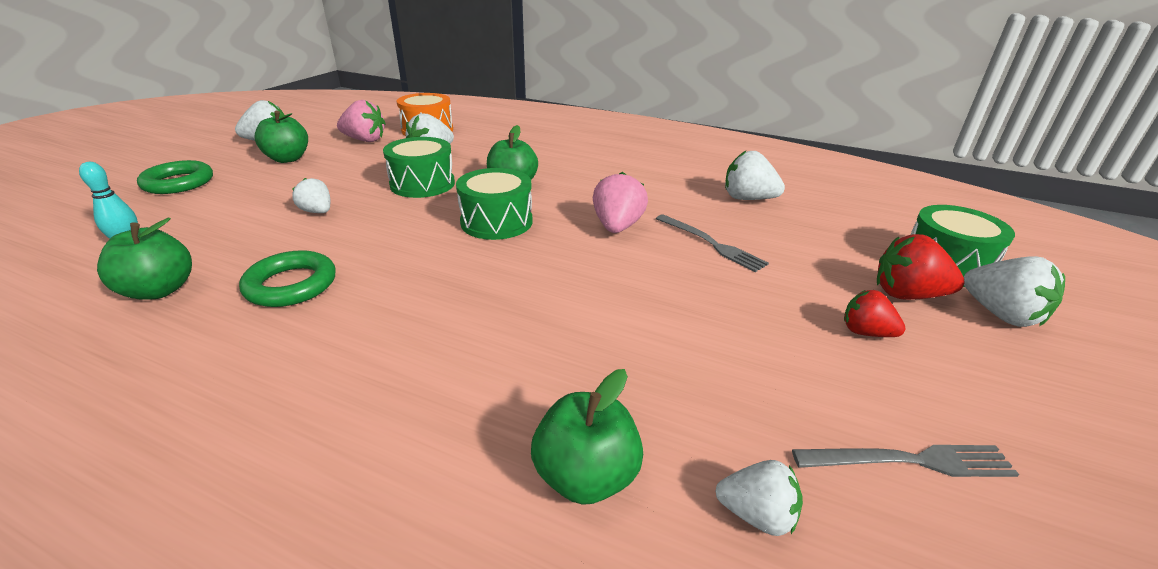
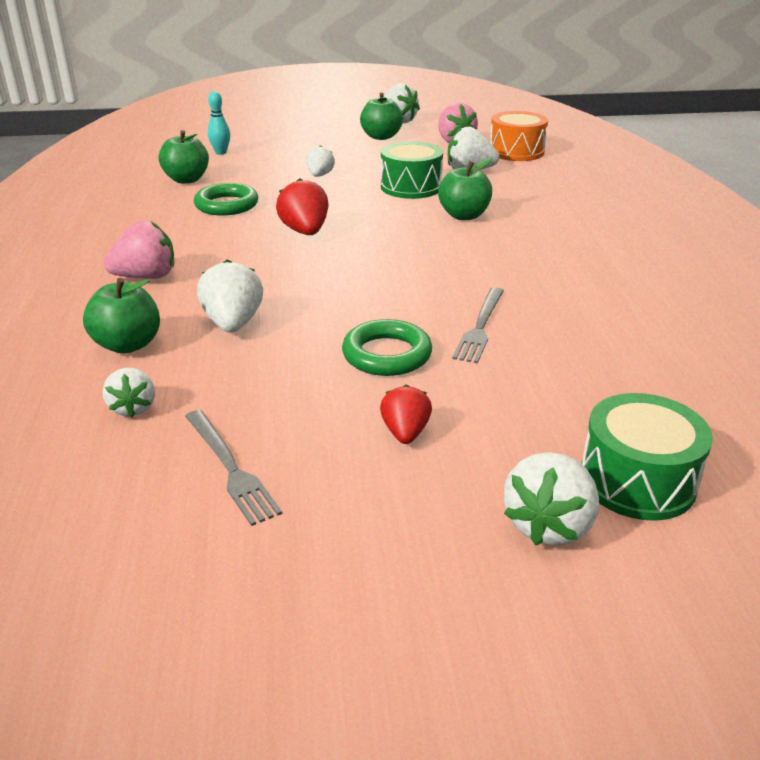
camera: 60 degrees right, 0 degrees up
(178, 183) = (302, 129): green ring -> green ring (387, 354)
(496, 222) = (388, 231): green drum -> none
(617, 227) = (450, 277): pink strawberry -> pink strawberry (146, 277)
(747, 199) = (623, 327): white strawberry -> white strawberry (233, 324)
(907, 295) = (516, 454): red strawberry -> red strawberry (305, 232)

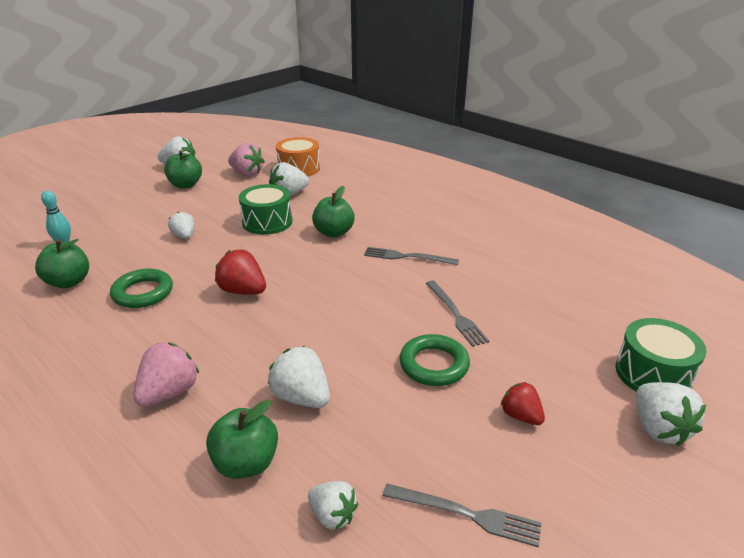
camera: 40 degrees left, 0 degrees up
(510, 261) = (407, 257): none -> grey fork

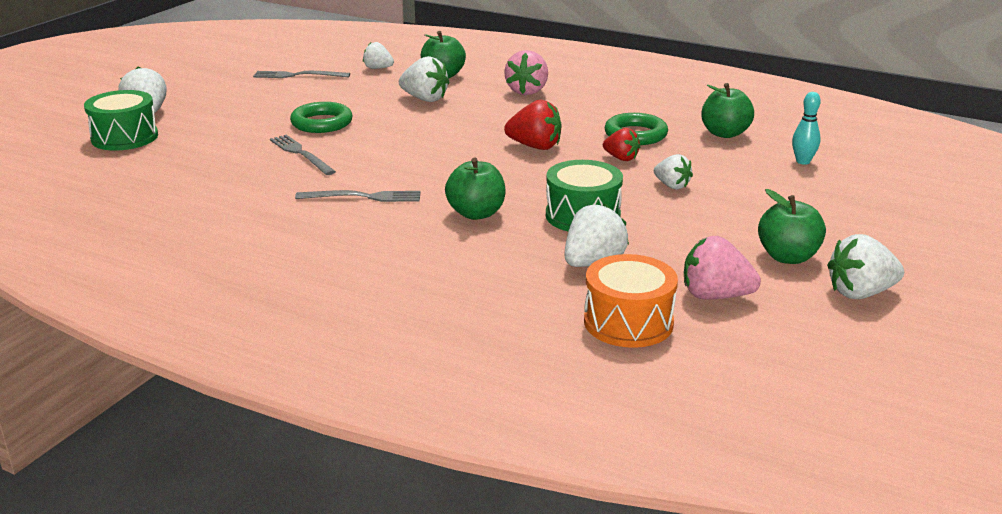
camera: 165 degrees right, 5 degrees down
(521, 416) = (252, 108): red strawberry -> red strawberry (621, 158)

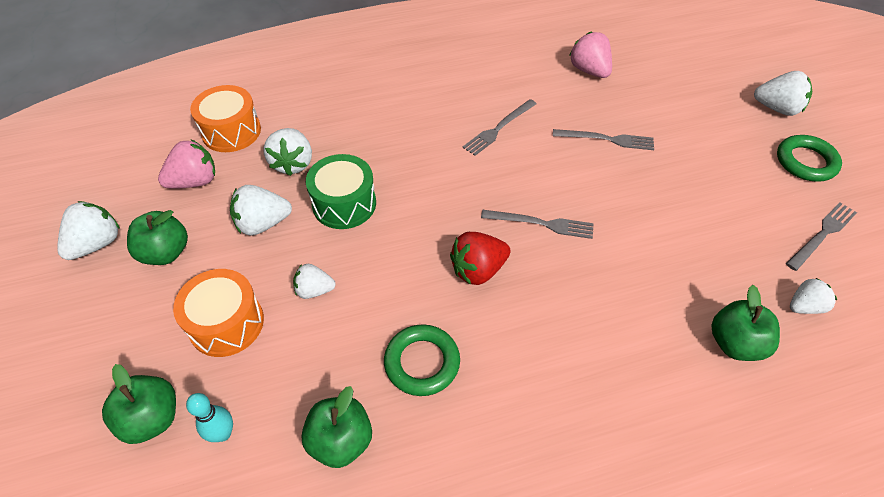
camera: 135 degrees right, 25 degrees up
(124, 137) = (726, 80): green drum -> none
(322, 123) = (665, 182): green ring -> green ring (805, 162)
(425, 99) = (669, 280): white strawberry -> white strawberry (263, 224)
(449, 144) = (541, 224): none -> grey fork
(476, 213) = (413, 160): green apple -> green apple (152, 418)
(527, 91) = (619, 377): pink strawberry -> pink strawberry (589, 70)
(621, 158) = (393, 305): red strawberry -> none
(761, 199) = (226, 323): none -> orange drum

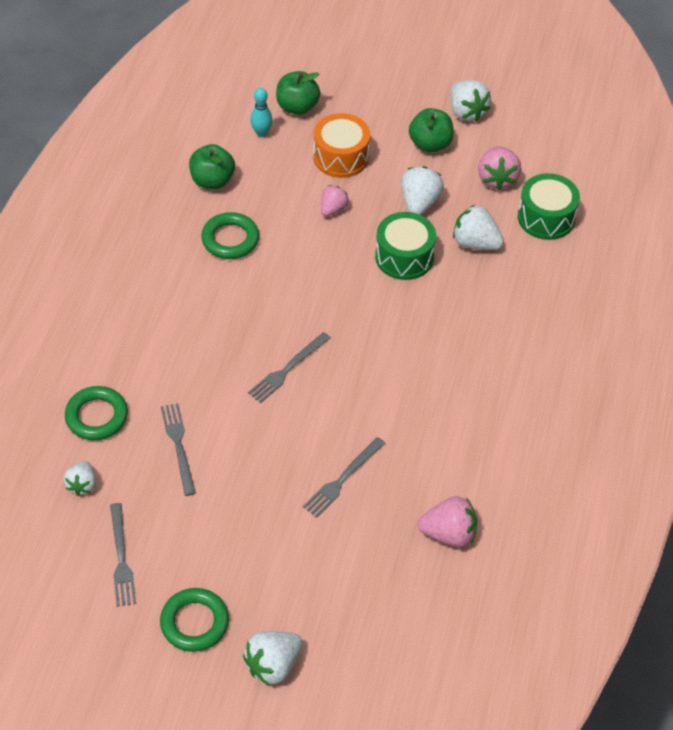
camera: 120 degrees right, 0 degrees up
(231, 131) = (546, 218): orange drum -> green drum
(314, 290) = (333, 209): white strawberry -> pink strawberry
(478, 270) = (277, 306): red strawberry -> none
(499, 128) = (417, 404): grey fork -> grey fork (178, 445)
(735, 343) = (97, 416): green apple -> green ring

